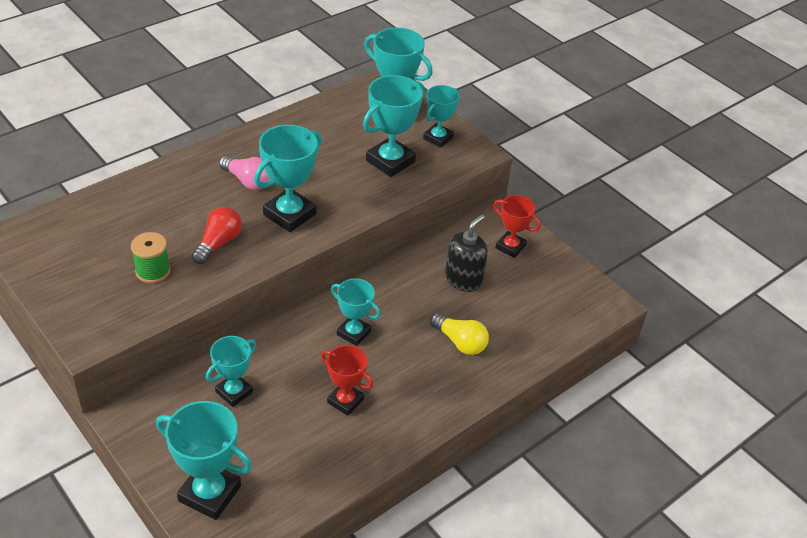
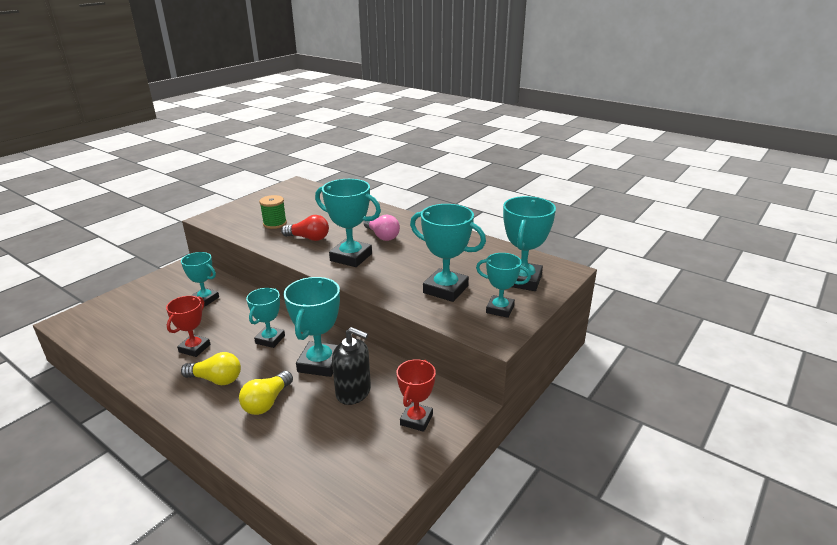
camera: 80 degrees right, 15 degrees down
(210, 493) = (115, 308): turquoise trophy -> turquoise trophy (320, 363)
(247, 181) = (382, 236): pink light bulb -> pink light bulb turned 60 degrees counterclockwise
(411, 381) = (216, 379): none -> yellow light bulb

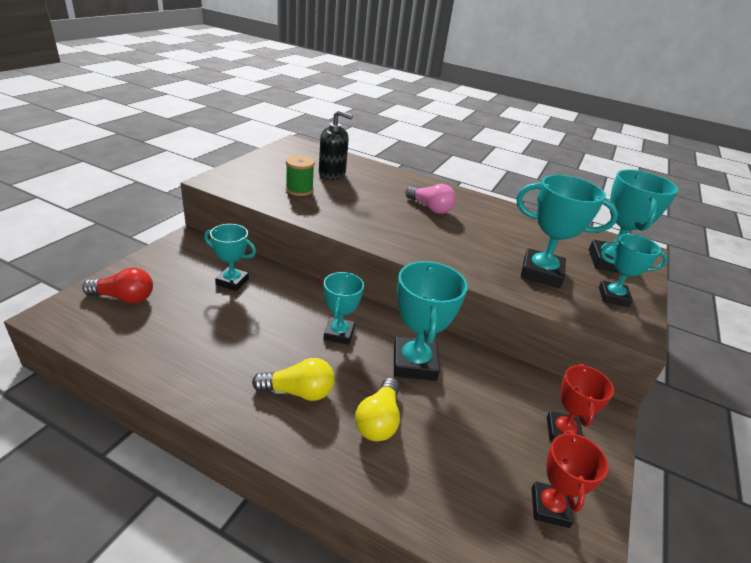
camera: 15 degrees left, 5 degrees up
(194, 348) = (249, 349): red trophy -> red trophy (549, 507)
(308, 238) = (350, 209): red light bulb -> red light bulb (124, 298)
(351, 257) = (413, 233): turquoise trophy -> none
(353, 392) = (473, 400): black soap dispenser -> black soap dispenser (332, 174)

